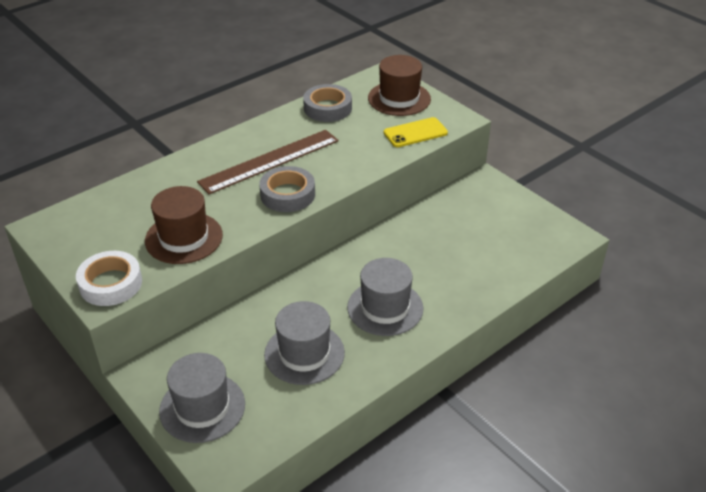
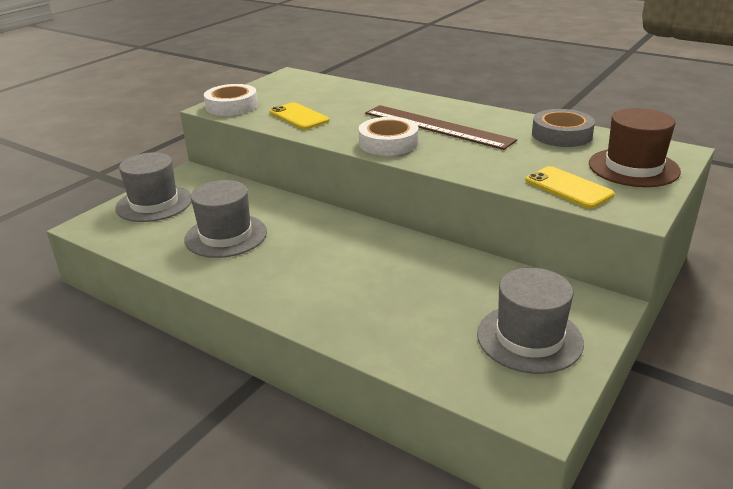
camera: 75 degrees right, 10 degrees down
(184, 238) = (299, 117): brown hat -> yellow phone
(287, 194) = (388, 143): grey tape -> white tape
(385, 308) = (306, 269): grey hat -> grey hat (529, 338)

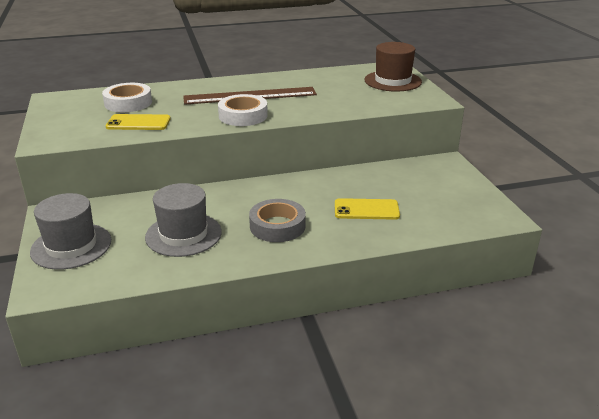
camera: 50 degrees left, 0 degrees up
(232, 106) = (59, 135): white tape -> white tape (128, 103)
(529, 338) = (446, 191): grey hat -> none
(561, 135) = (327, 76): grey tape -> grey tape (277, 226)
(568, 188) = (387, 102): yellow phone -> yellow phone (366, 210)

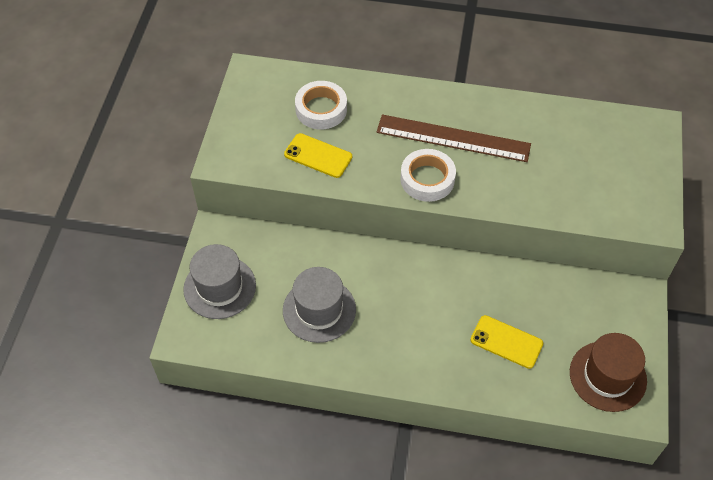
camera: 25 degrees right, 25 degrees up
(277, 226) = (408, 332): grey tape -> none
(392, 81) = (634, 161): brown hat -> brown hat (607, 376)

